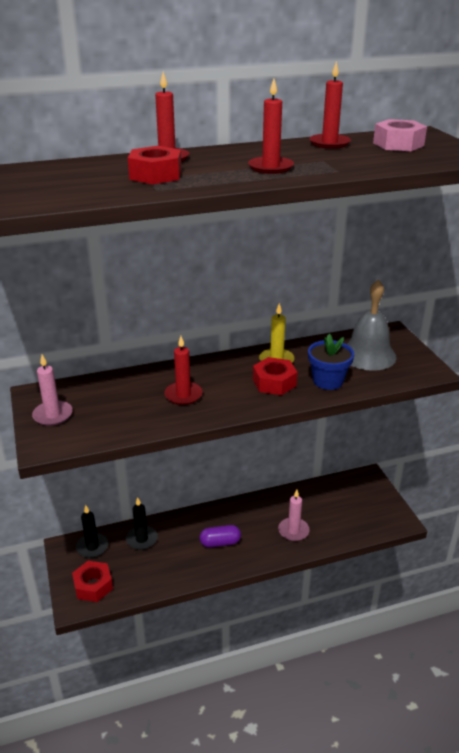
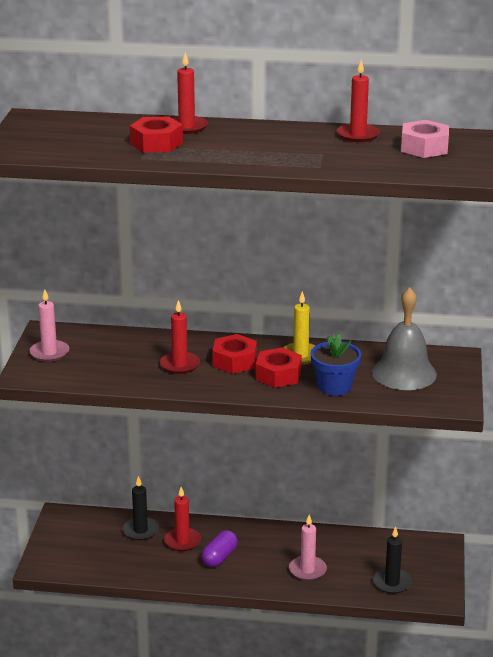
camera: 25 degrees right, 5 degrees down
(92, 547) = (87, 523): black candle -> black candle (392, 583)
(93, 586) = (67, 556): red nut -> red nut (234, 361)
(220, 542) = (219, 557): purple capsule -> purple capsule turned 75 degrees counterclockwise
(270, 167) = (264, 153): red candle -> red candle (182, 541)

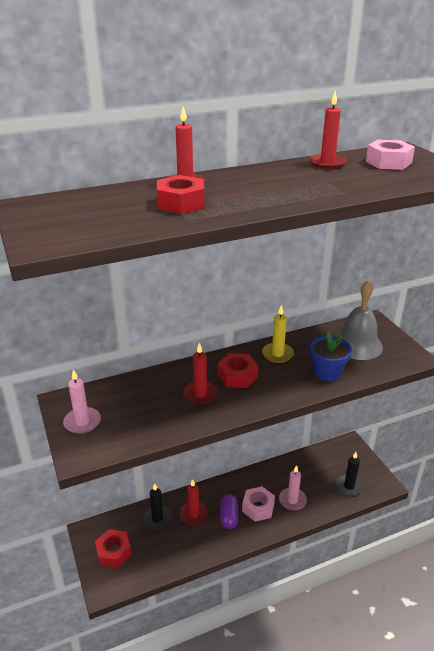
camera: 30 degrees left, 5 degrees up
(260, 562) = (258, 507): none -> pink nut
(278, 375) = (280, 377): red nut -> red nut (114, 552)

